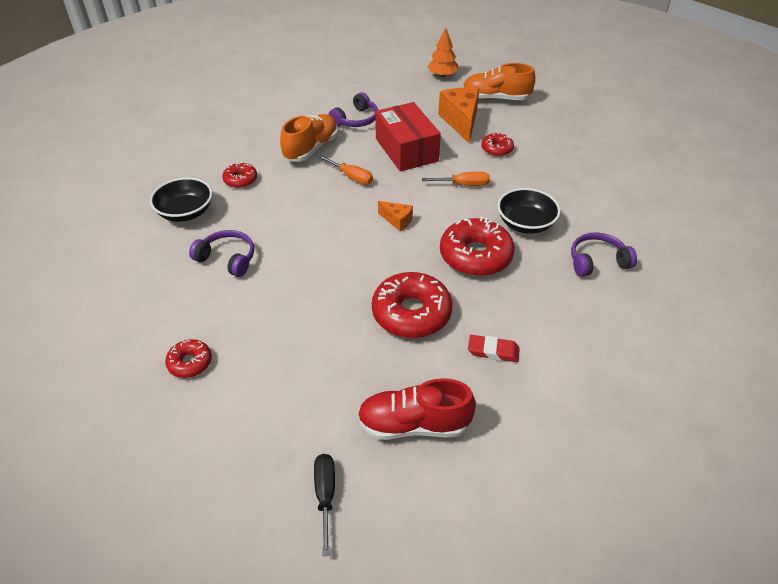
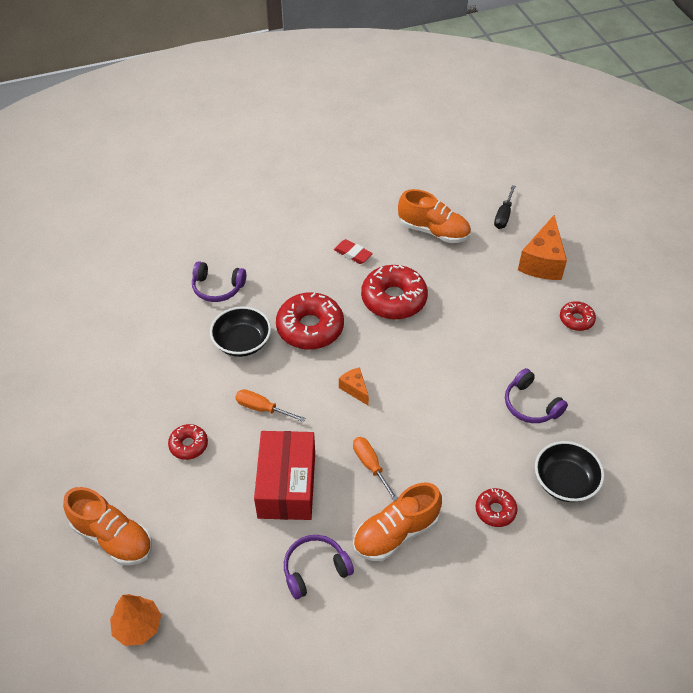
camera: 155 degrees left, 5 degrees up
(413, 424) = (433, 231): red shoe -> orange shoe
(460, 122) = (191, 509): orange cheese -> orange cheese (542, 262)

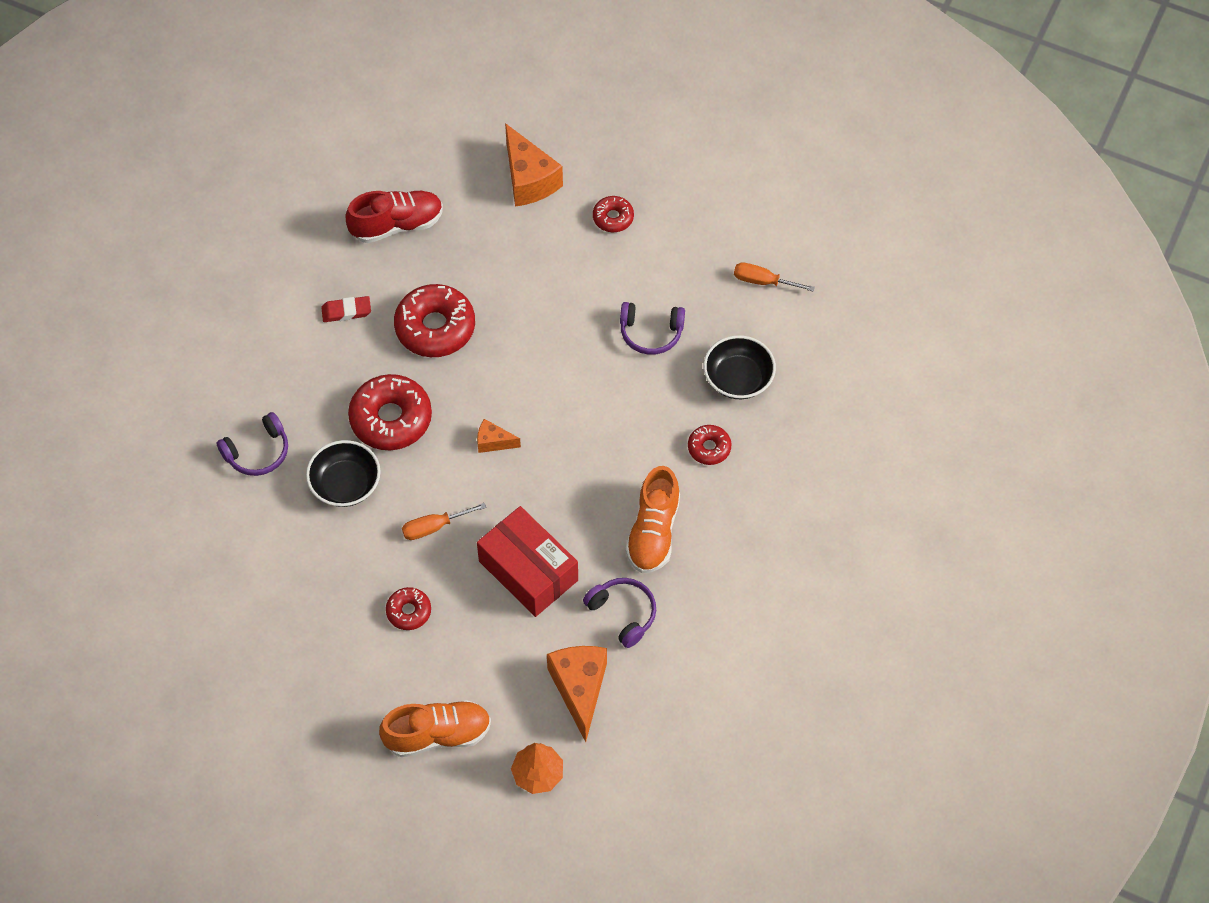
camera: 45 degrees left, 10 degrees up
(229, 594) = (579, 689): none -> orange cheese
(315, 569) = (623, 613): purple headphones -> purple headphones turned 120 degrees clockwise
(370, 465) = (577, 496): orange screwdriver -> orange screwdriver (763, 281)
(433, 231) = (397, 225): orange shoe -> red shoe
(503, 215) = (445, 154): black screwdriver -> none

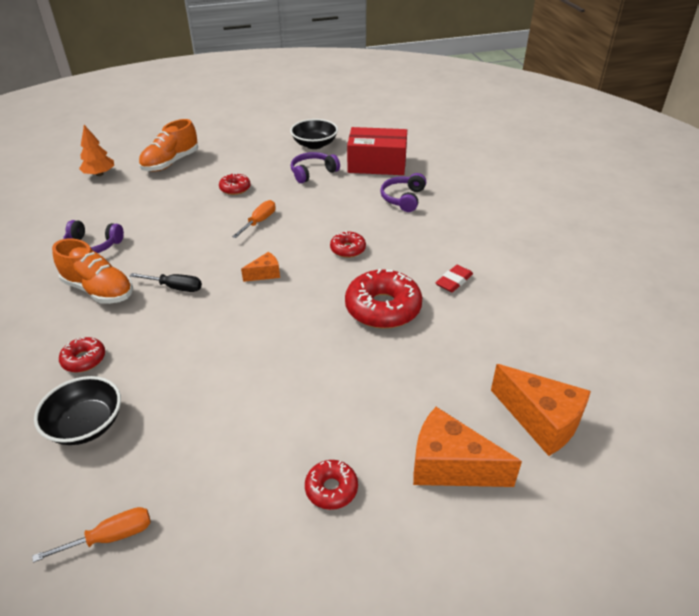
camera: 140 degrees right, 20 degrees down
(345, 484) = (335, 211): black bowl -> black bowl (314, 144)
(391, 419) = (348, 249): red donut -> red donut, size x0.52
(397, 225) = (501, 352): red shoe -> none
(528, 570) = (177, 233): red box -> red box (377, 164)
(579, 689) = (98, 207): orange cheese -> orange cheese (541, 421)
(584, 484) = (175, 287): none -> black screwdriver
(651, 333) = (202, 410): purple headphones -> purple headphones (313, 173)
(653, 532) = (99, 290): orange shoe -> orange shoe turned 150 degrees clockwise

